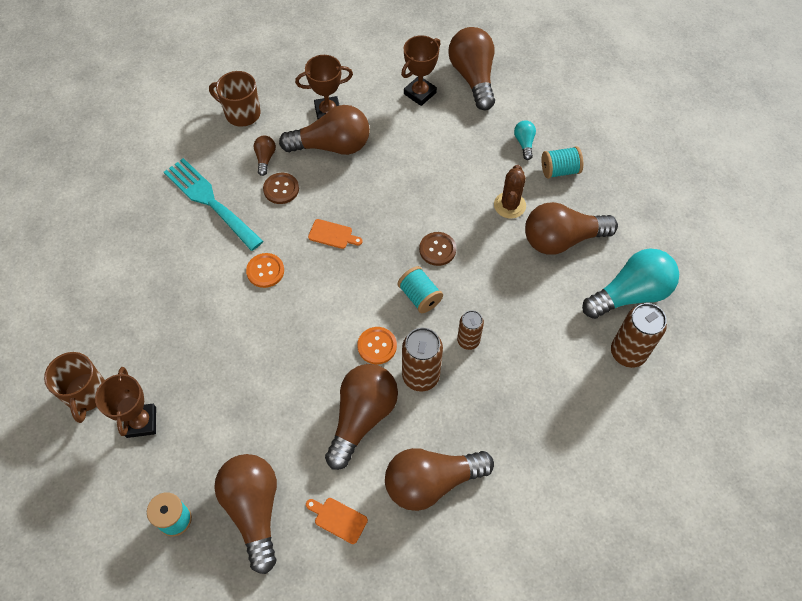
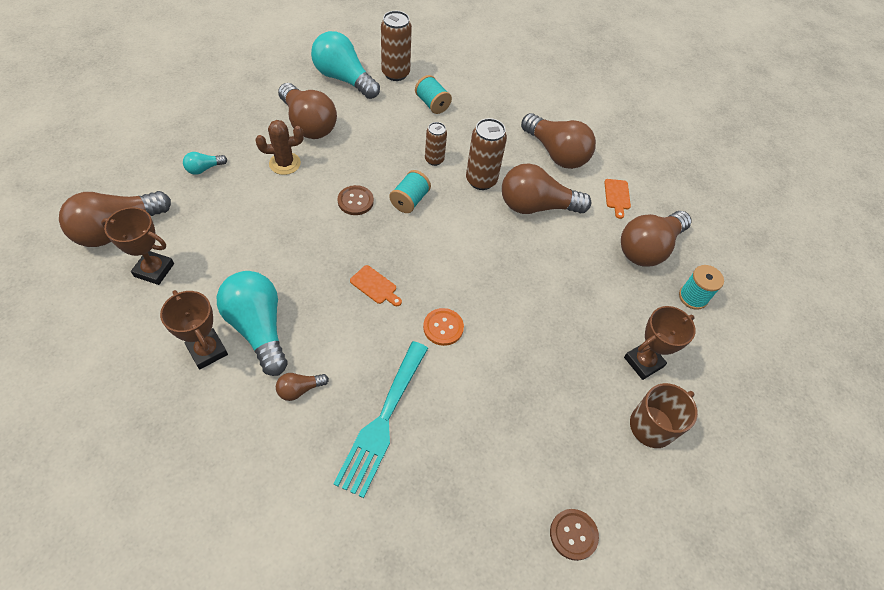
camera: 120 degrees left, 5 degrees down
(241, 113) = (235, 449): brown mug -> none
(281, 189) = (337, 354): brown button -> brown button (573, 534)
(332, 146) = (258, 328): brown light bulb -> turquoise light bulb
(332, 234) = (375, 286): orange cutting board -> orange cutting board turned 135 degrees clockwise
(377, 346) = (471, 215): orange button -> none
(559, 170) = (231, 138): turquoise spool -> turquoise spool (432, 104)

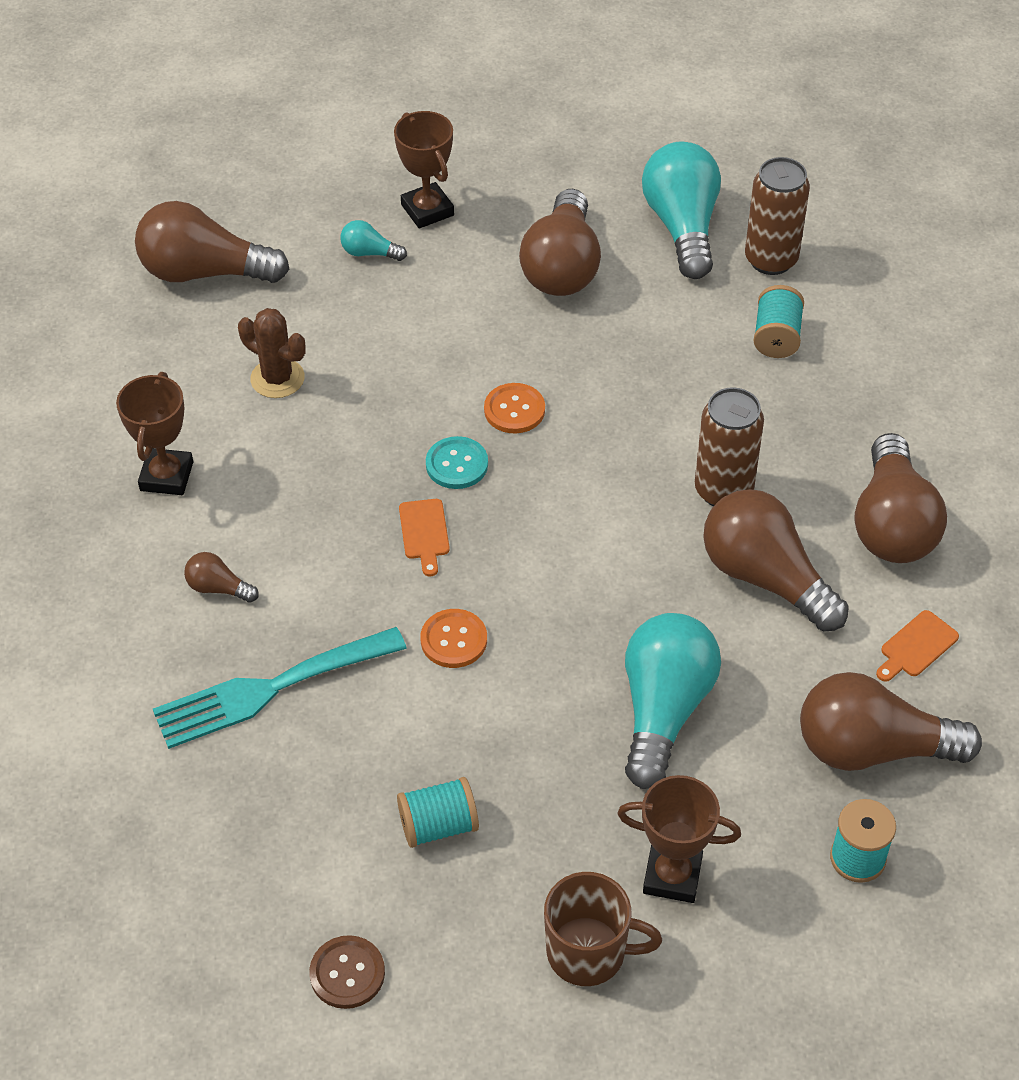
camera: 50 degrees right, 5 degrees down
(154, 270) = (198, 346): brown trophy -> brown trophy (427, 210)
(258, 328) = (243, 489): turquoise light bulb -> turquoise light bulb (663, 710)
(285, 163) = (475, 304): brown cactus -> brown cactus (277, 378)
(355, 201) = (514, 410): brown button -> orange button
(355, 243) = (457, 464): none -> turquoise button
(410, 200) = (588, 454): turquoise spool -> turquoise spool (438, 825)
(434, 160) = (686, 420): brown can -> none

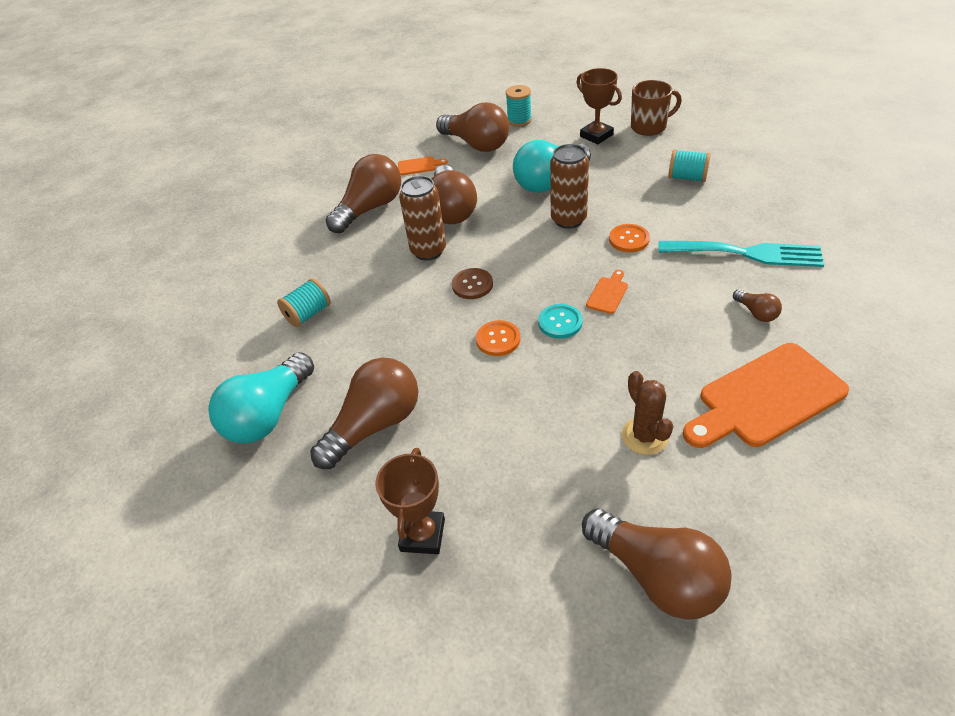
camera: 140 degrees left, 5 degrees down
(166, 476) = (766, 398): brown trophy -> orange cutting board
(347, 973) = (759, 148): brown button -> brown button (472, 285)
(369, 253) = (501, 516): turquoise light bulb -> none
(588, 952) = (649, 127): brown mug -> brown mug turned 120 degrees clockwise
(771, 260) = (250, 362): brown can -> brown can (568, 220)

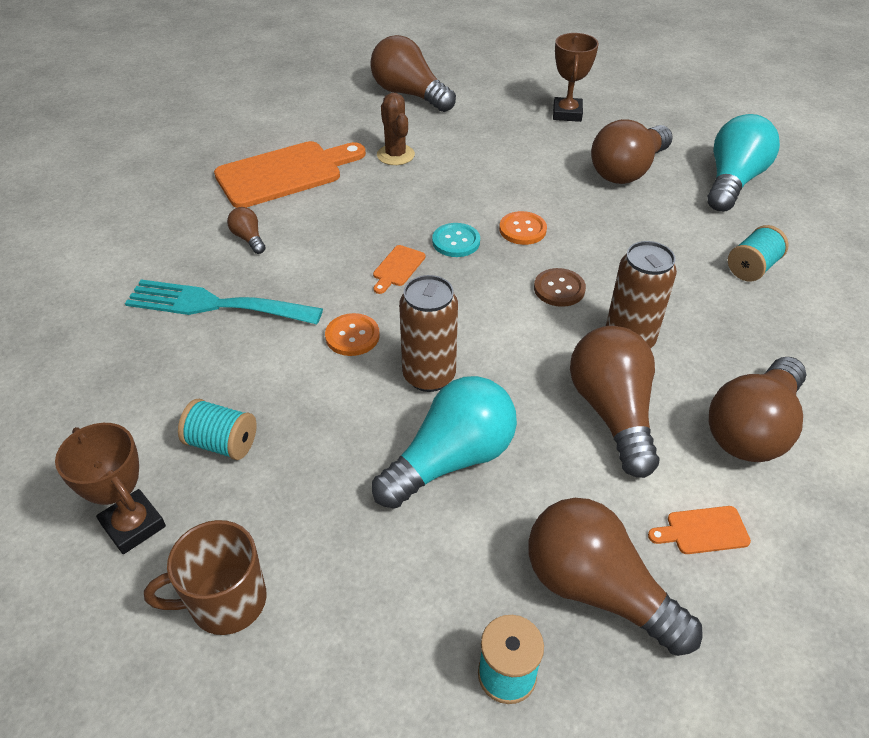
camera: 175 degrees right, 0 degrees up
(596, 135) = (343, 585): brown trophy -> brown trophy (133, 525)

